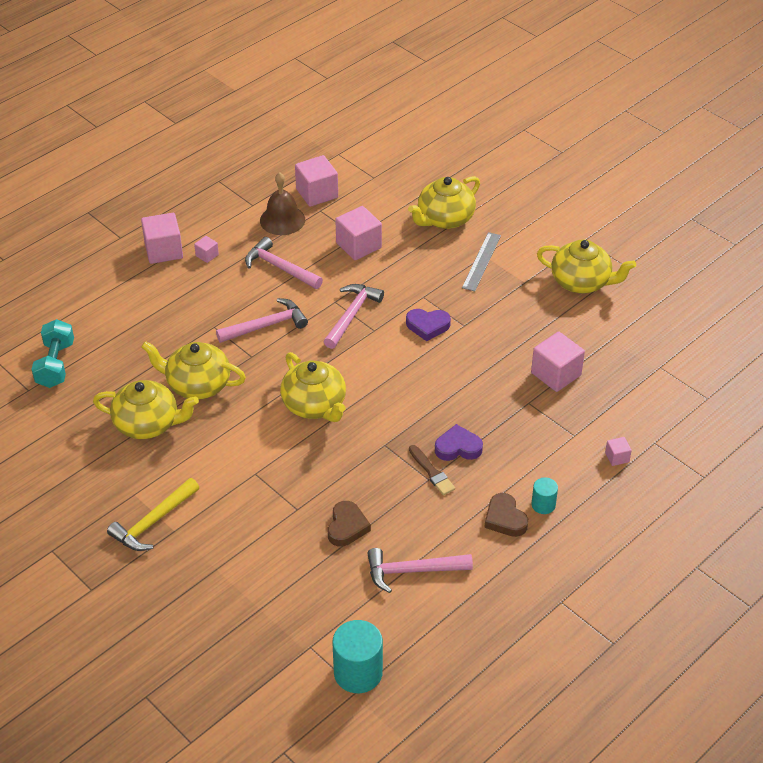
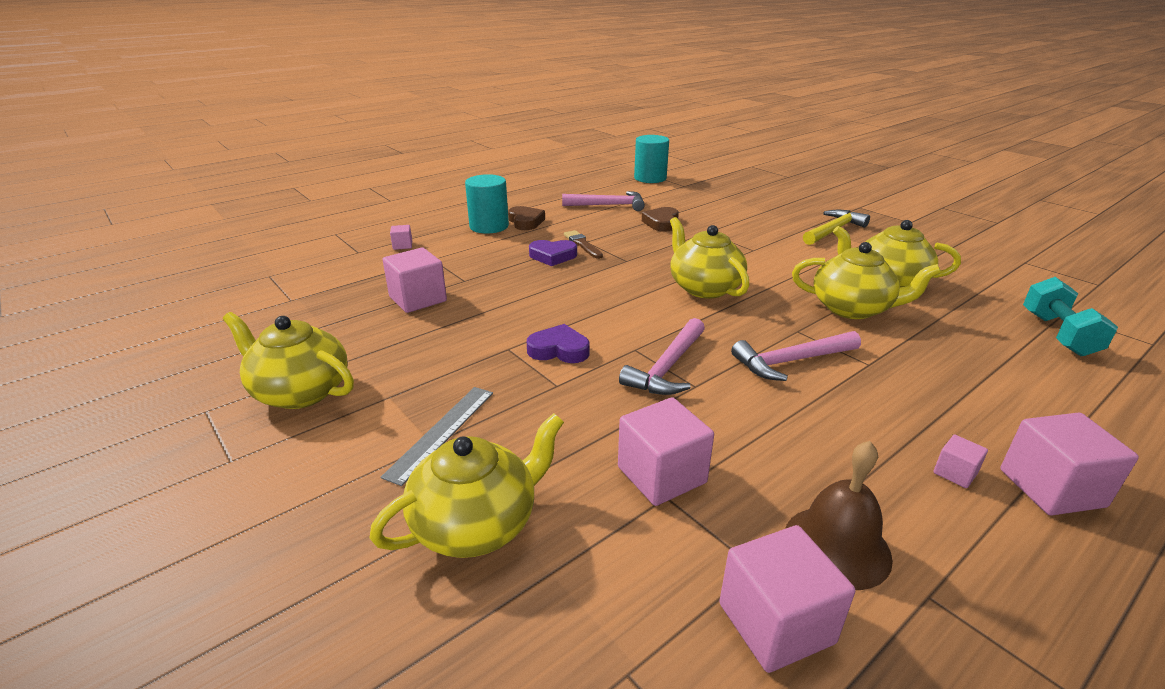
camera: 175 degrees left, 15 degrees down
(280, 268) = (802, 441): pink hammer -> none
(543, 505) = (489, 226): turquoise cylinder -> turquoise cylinder, size x1.84

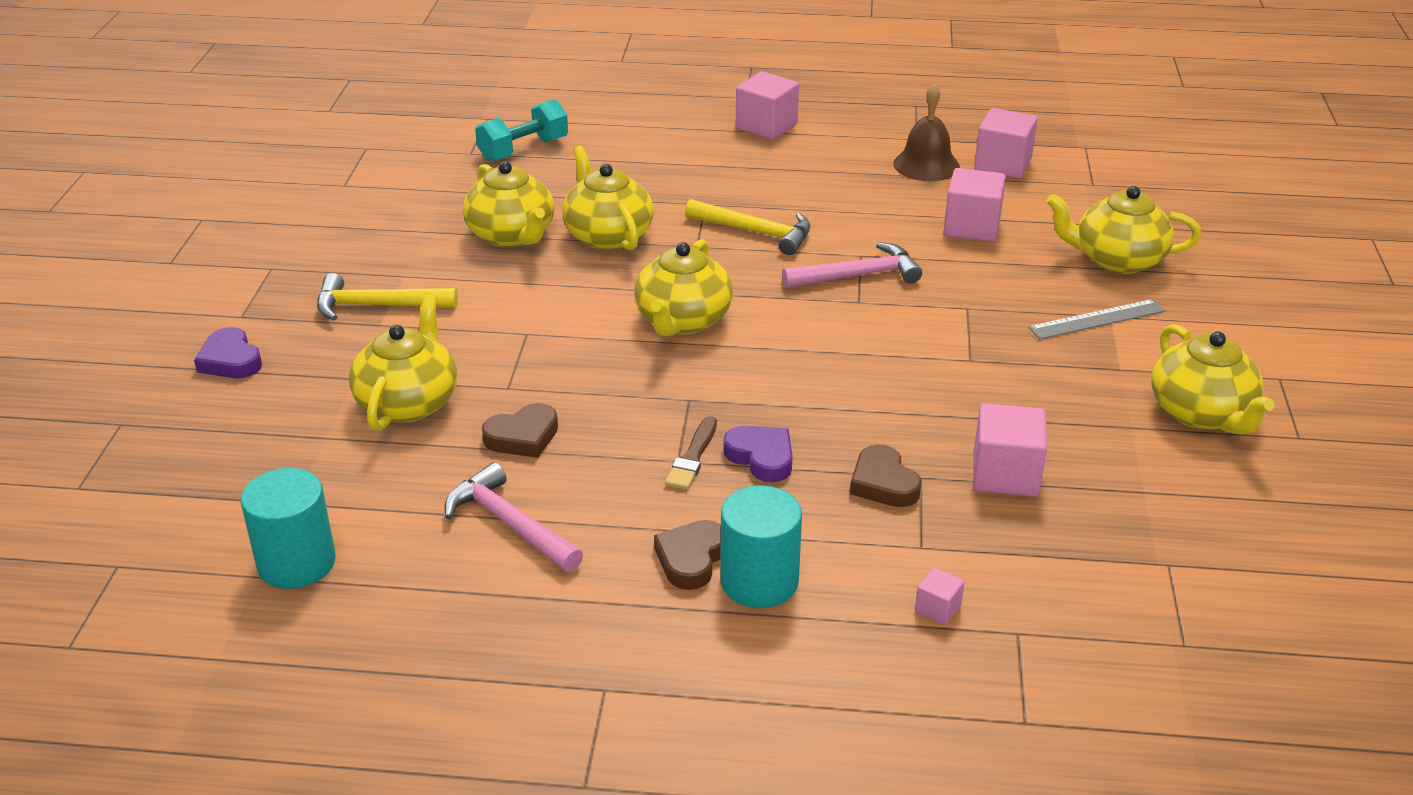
camera: 135 degrees left, 5 degrees up
(480, 270) = (883, 483): none -> brown heart
(559, 350) = (925, 334): purple heart -> purple heart (230, 360)
(727, 214) = (408, 402): none -> yellow teapot
(792, 361) = (755, 232): pink hammer -> yellow hammer
(955, 473) = (800, 151): pink cube -> none

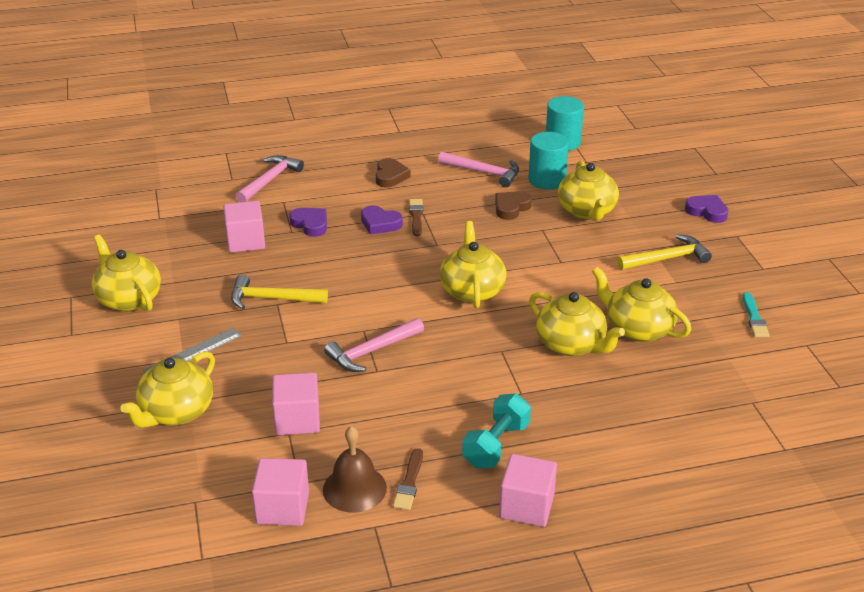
camera: 160 degrees right, 0 degrees up
(363, 219) = (754, 318): none -> turquoise brush
(523, 149) = (714, 417): turquoise dumbbell -> turquoise dumbbell (496, 445)
(755, 232) = (465, 373): yellow hammer -> yellow hammer (272, 299)
(759, 581) = (355, 174): turquoise cylinder -> turquoise cylinder (547, 180)
(869, 159) = (409, 482): none -> brown brush
(883, 483) = (310, 224): brown heart -> purple heart
(938, 608) = (269, 180): pink cube -> pink hammer
(1117, 260) = (176, 412): yellow teapot -> yellow teapot turned 135 degrees clockwise

